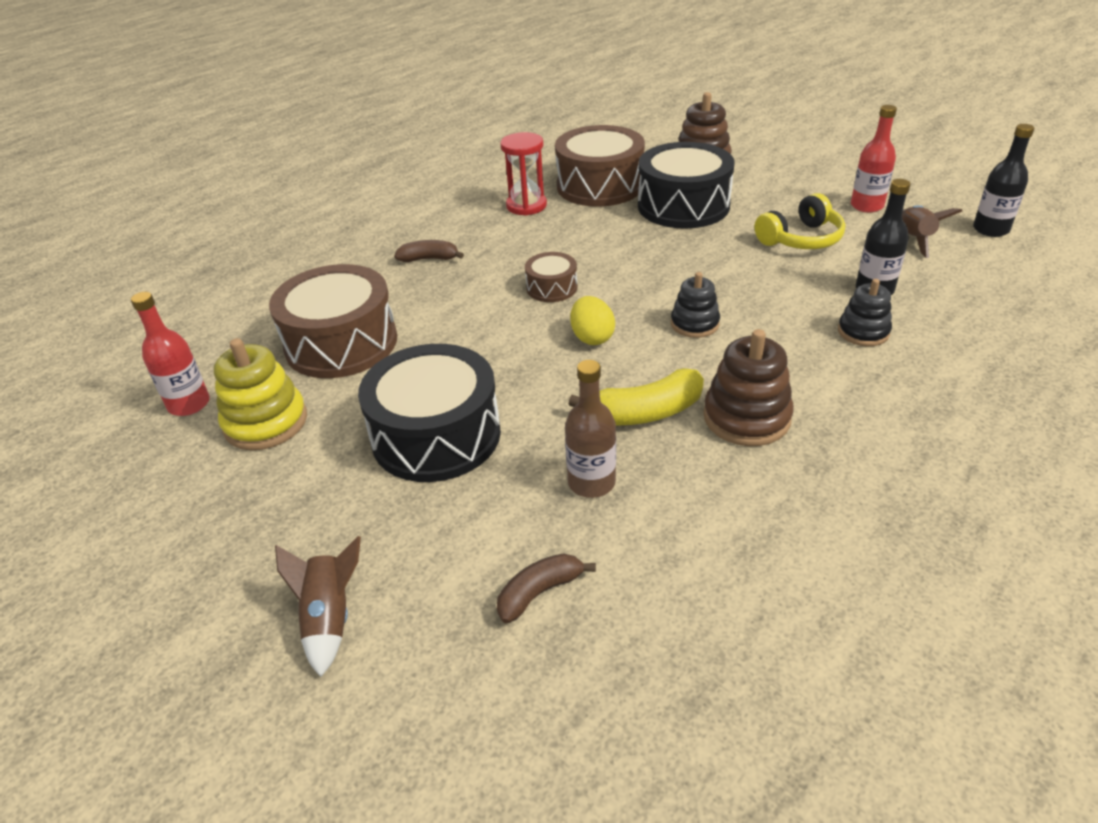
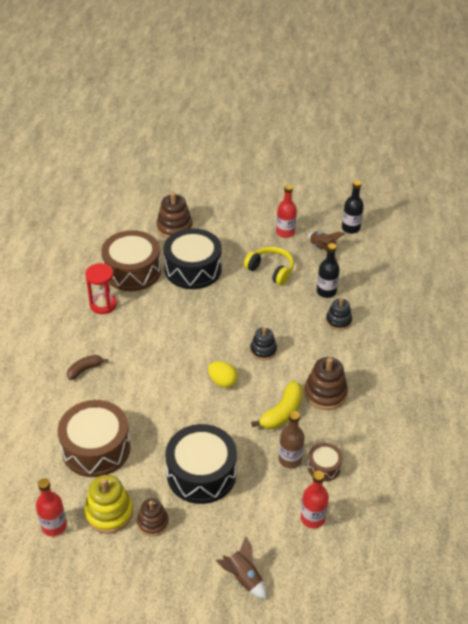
camera: 40 degrees left, 5 degrees up
(301, 463) = (153, 522): none -> brown stacking toy
(539, 592) = (312, 518): brown banana -> red bottle
(552, 288) = (174, 359): brown drum -> brown drum (324, 467)
(801, 239) = (270, 270): yellow headphones -> yellow headphones turned 75 degrees counterclockwise

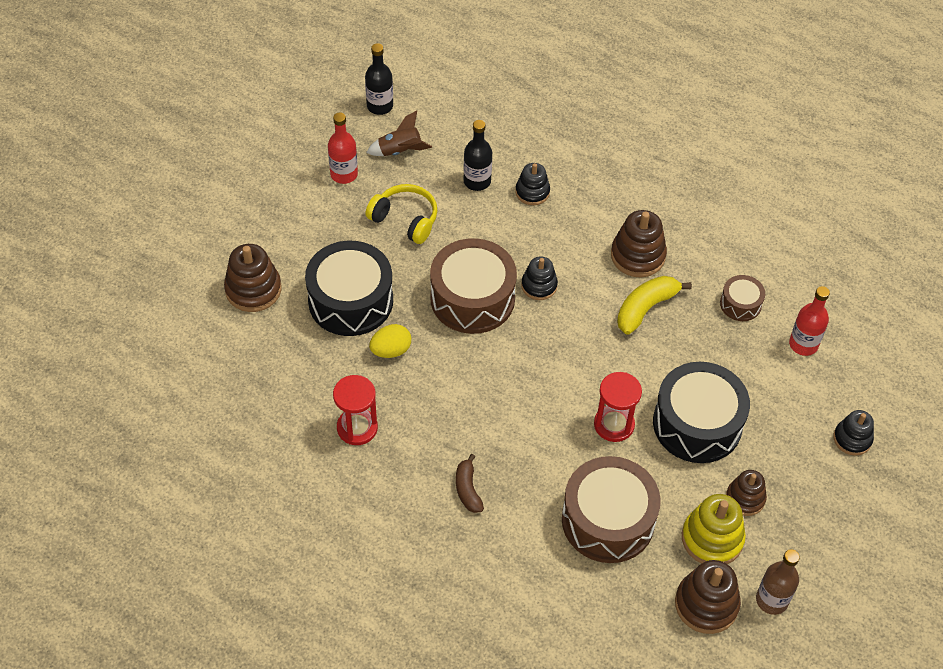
camera: 65 degrees left, 10 degrees up
(54, 526) = (706, 604): red bottle -> brown stacking toy
(132, 271) = (311, 370): brown drum -> brown drum (472, 298)
(174, 426) = (614, 424): none -> red hourglass
(222, 381) = (568, 347): yellow egg -> yellow egg (391, 350)
(243, 578) = (852, 439): brown rocket -> black stacking toy
(270, 270) = (405, 219): yellow headphones -> yellow headphones turned 60 degrees clockwise
(282, 412) = (645, 308): yellow banana -> yellow banana turned 105 degrees counterclockwise
(290, 459) = (716, 330): brown bottle -> brown bottle (772, 600)

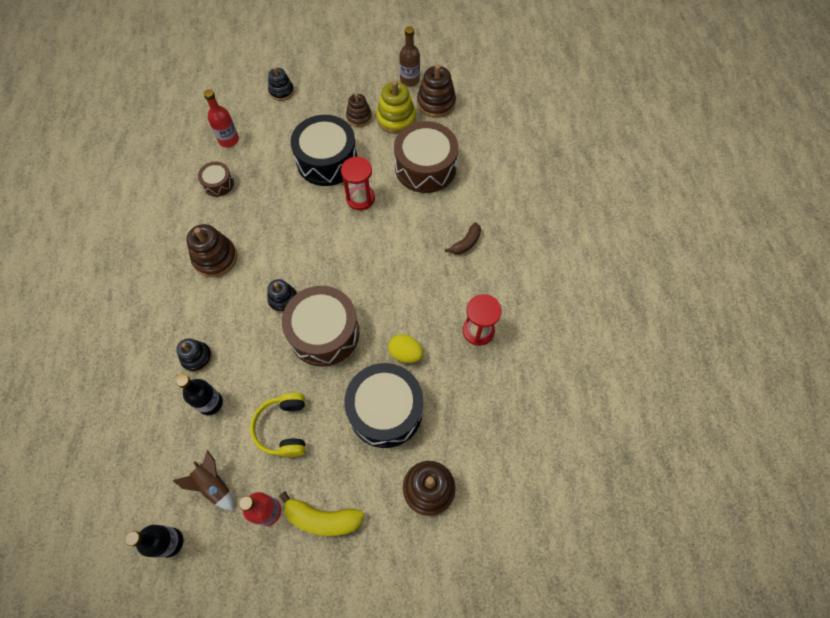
camera: 125 degrees left, 10 degrees up
(645, 308) = (258, 230): yellow banana -> yellow banana (323, 519)

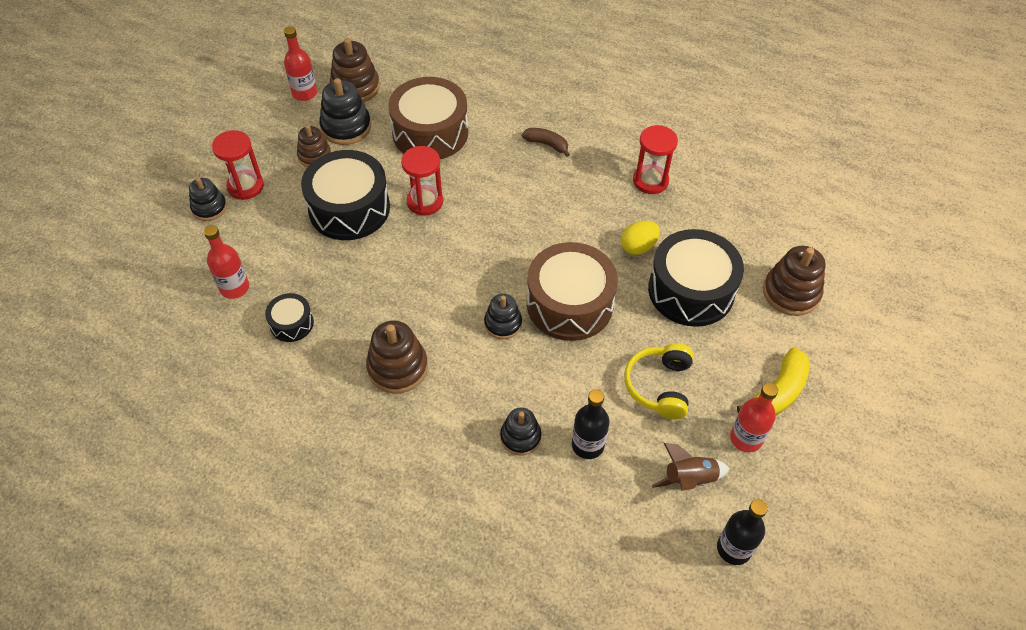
camera: 60 degrees left, 10 degrees down
(218, 184) = (291, 323): brown drum -> black drum
(284, 428) = (659, 386): yellow headphones -> yellow headphones turned 75 degrees clockwise
(310, 98) = (245, 186): none -> red hourglass
(396, 119) = (346, 127): yellow stacking toy -> black stacking toy
(409, 80) = (304, 93): brown bottle -> red bottle
(466, 243) = (547, 144): brown banana -> brown banana turned 45 degrees counterclockwise

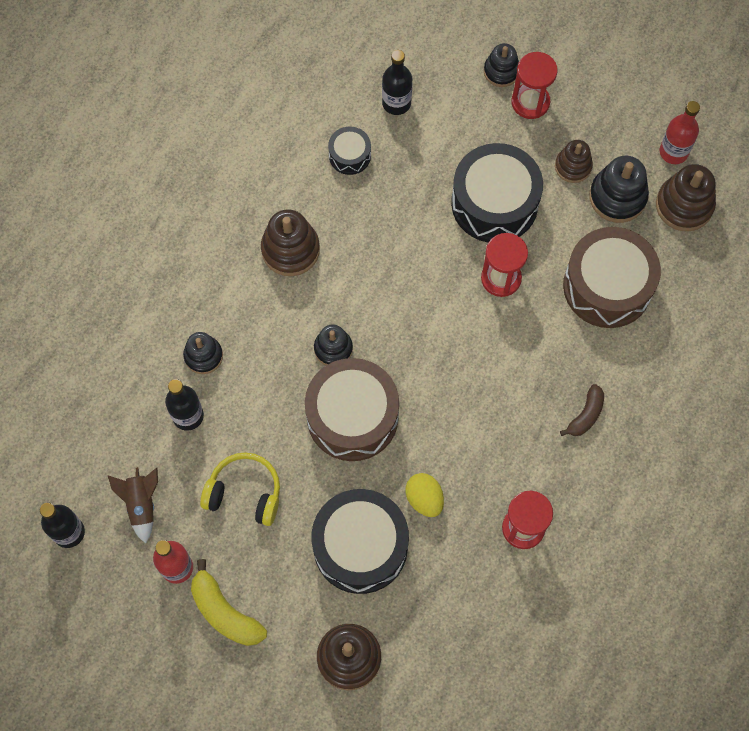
camera: 95 degrees right, 15 degrees up
(234, 288) = (396, 103): red bottle -> black bottle

